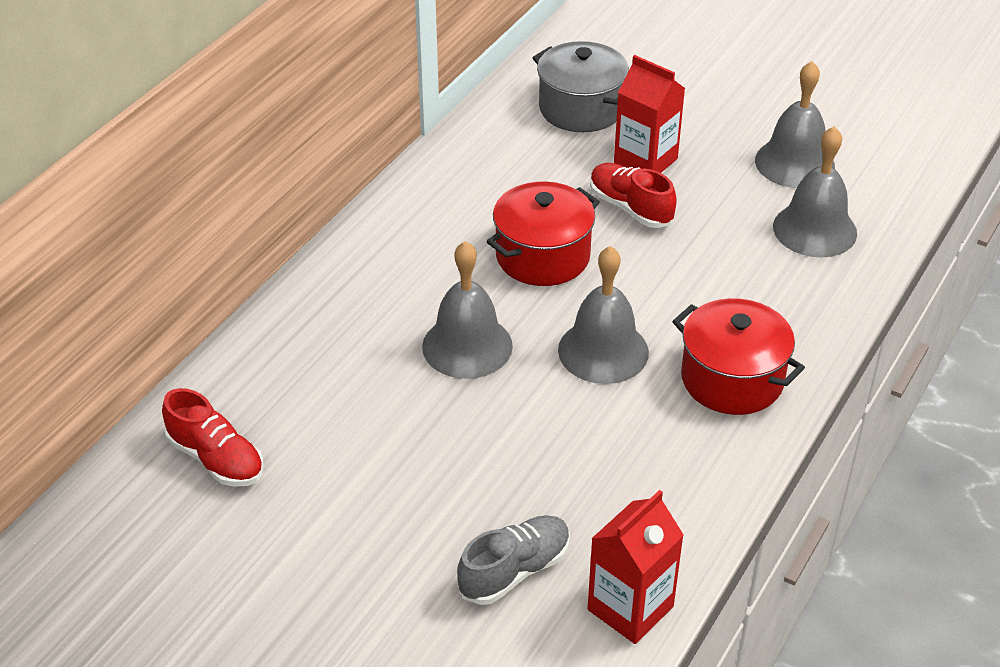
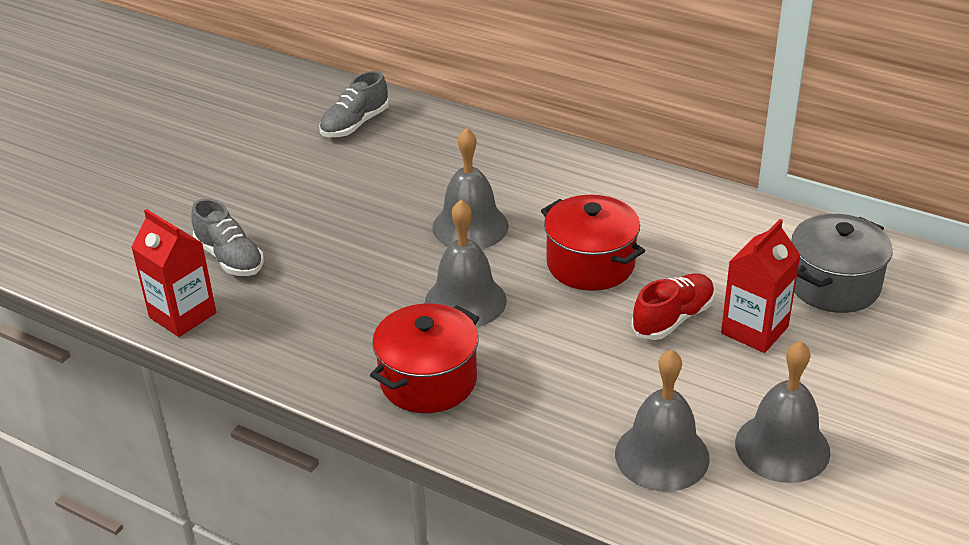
camera: 90 degrees right, 5 degrees down
(216, 459) = (355, 124): red shoe -> grey shoe

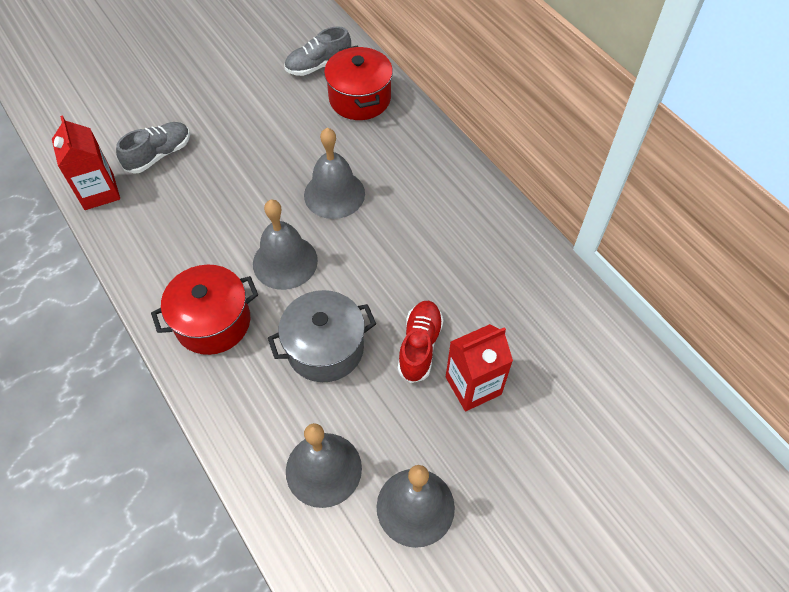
camera: 25 degrees right, 20 degrees up
(230, 258) = (159, 155): grey shoe -> grey shoe turned 120 degrees counterclockwise
(590, 264) = (395, 267): red pot -> red pot (360, 99)
(673, 319) = (419, 346): red shoe -> red shoe turned 60 degrees counterclockwise
(834, 285) = (566, 370): grey pot -> grey pot (325, 348)

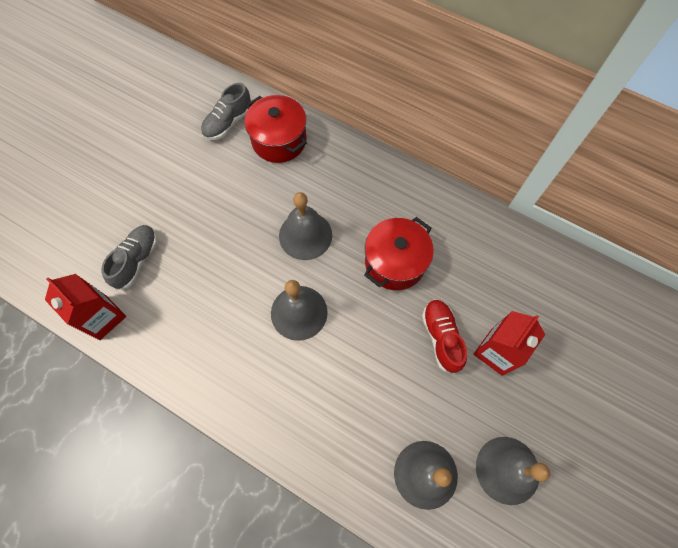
camera: 25 degrees left, 10 degrees up
(213, 322) = (270, 392): red pot -> red pot (395, 262)
(325, 348) = (372, 373): grey pot -> none

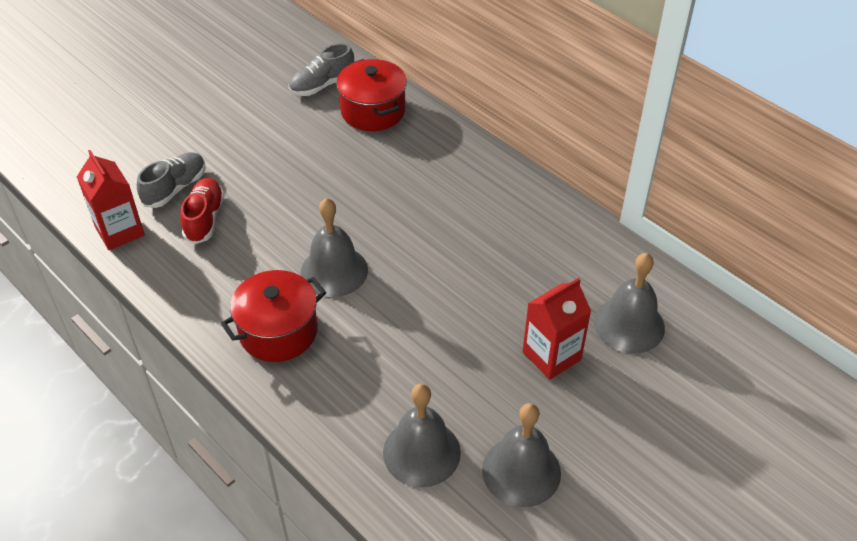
camera: 15 degrees right, 20 degrees down
(305, 235) = (369, 202): grey bell -> grey bell (629, 324)
(395, 262) = (462, 247): red pot -> red pot (278, 331)
(441, 337) = (490, 328): red shoe -> red shoe (204, 218)

